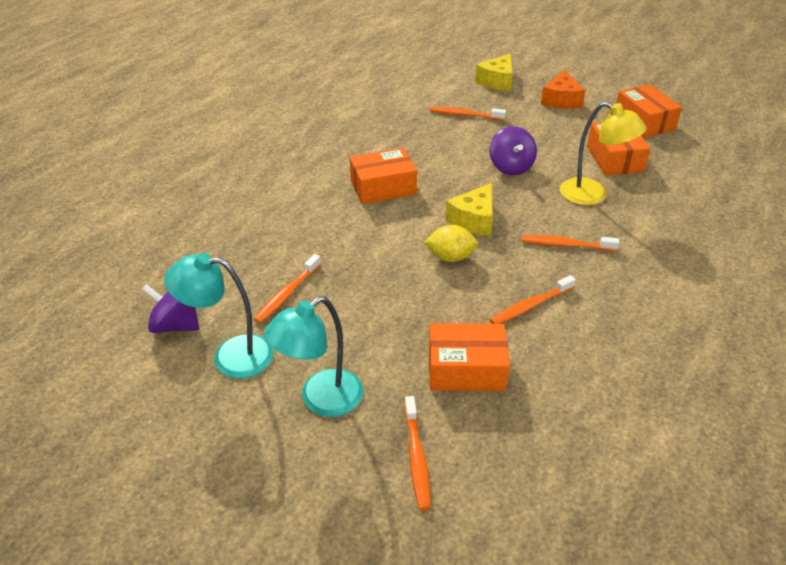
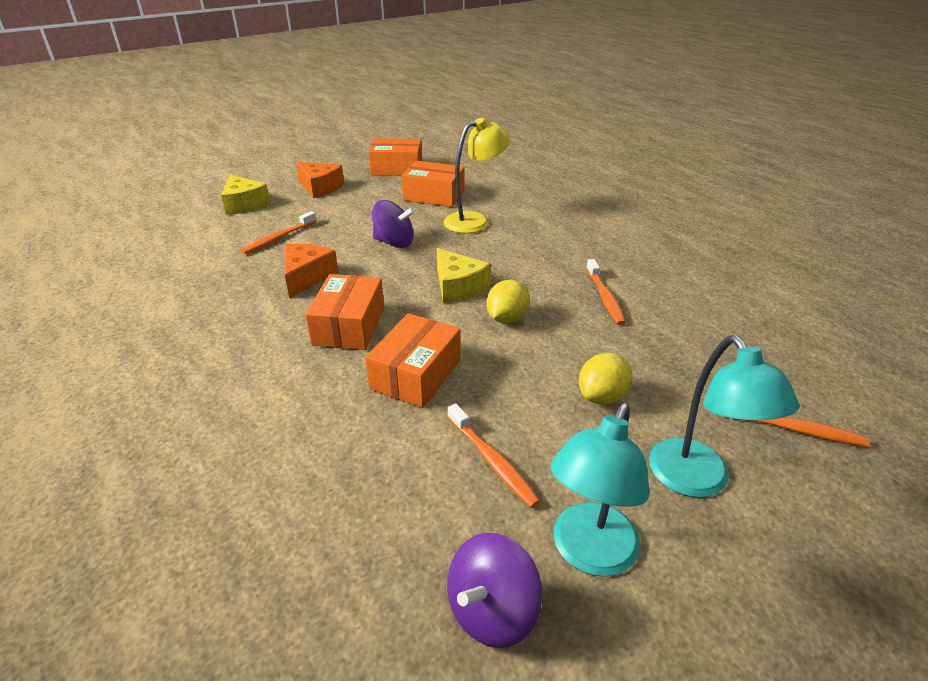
camera: 65 degrees left, 5 degrees down
(386, 332) = (602, 396): none -> yellow lemon
(426, 147) = (307, 277): none -> orange cheese
(466, 369) = (677, 360): orange box -> orange box (416, 374)
(566, 245) = (532, 254): orange toothbrush -> none

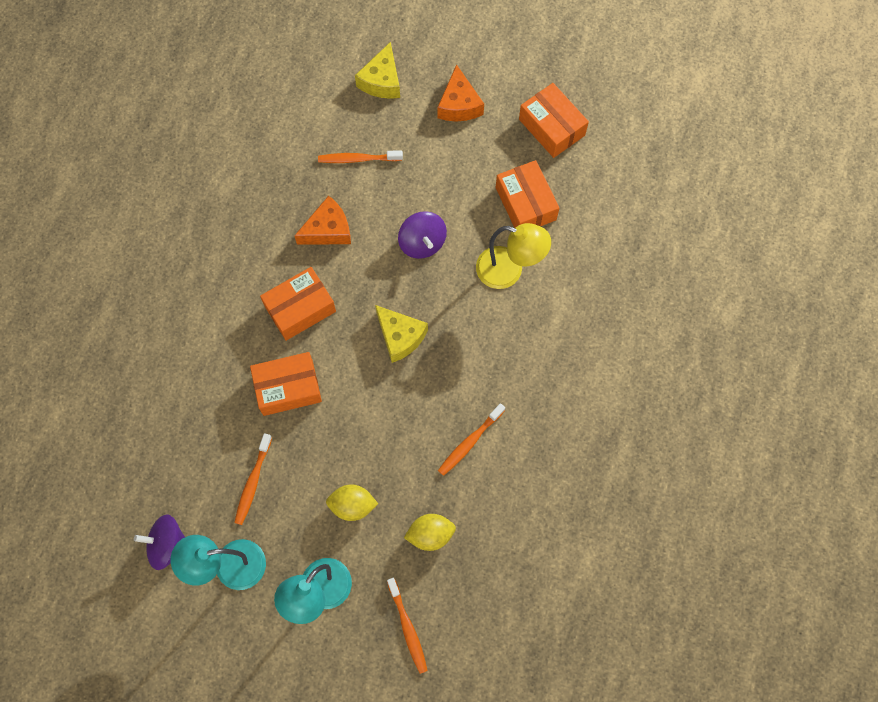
camera: 50 degrees right, 35 degrees up
(458, 287) = (400, 337): yellow cheese -> yellow cheese turned 60 degrees counterclockwise
(507, 318) = (388, 396): yellow lemon -> yellow lemon (430, 534)

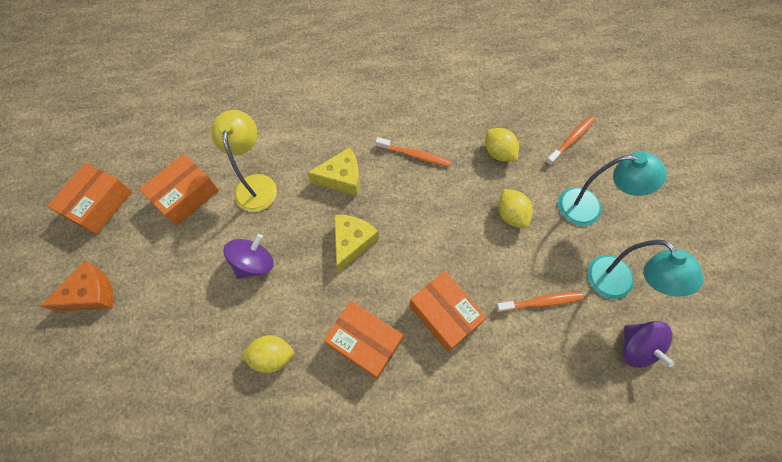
camera: 115 degrees left, 5 degrees down
(328, 230) = (272, 356): orange cheese -> yellow lemon
(358, 159) = (182, 365): orange toothbrush -> none
(381, 81) = (77, 385): yellow cheese -> yellow cheese (341, 178)

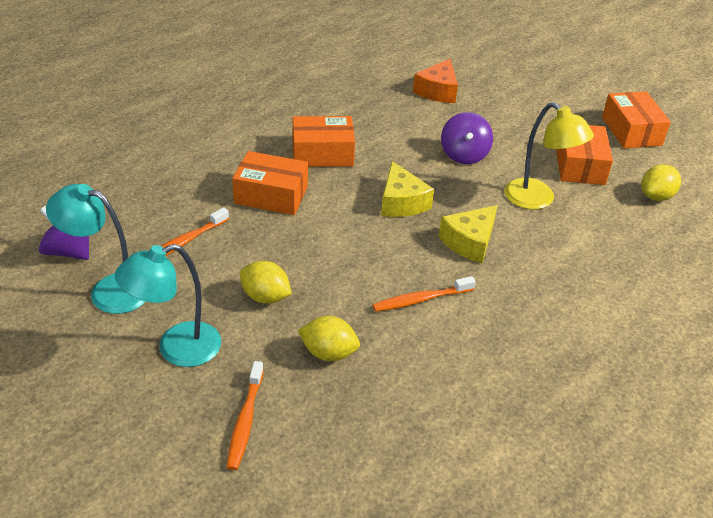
camera: 140 degrees right, 25 degrees down
(91, 294) = (550, 93): orange cheese -> orange cheese (437, 91)
(272, 356) = (384, 120): yellow lemon -> yellow lemon (656, 196)

